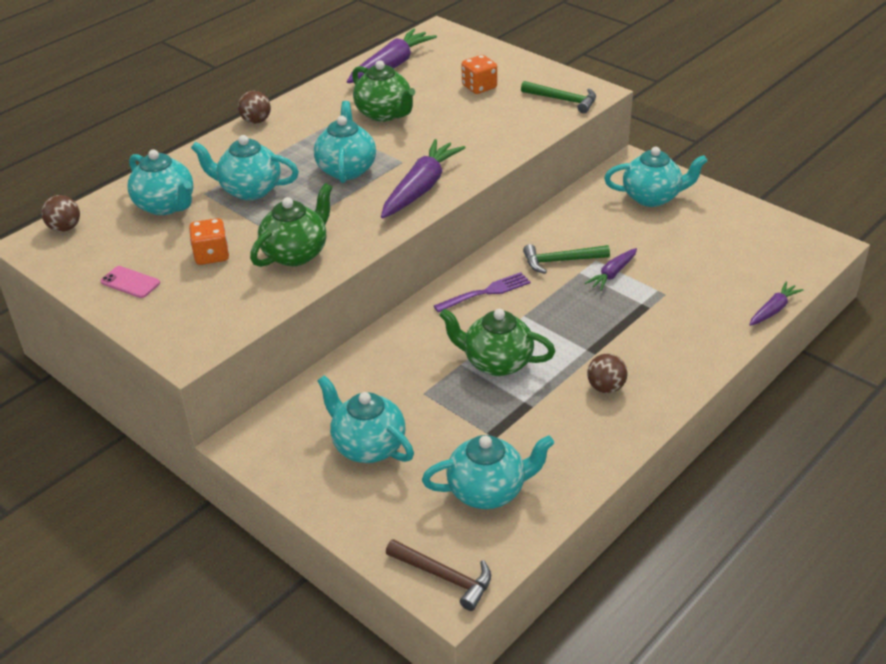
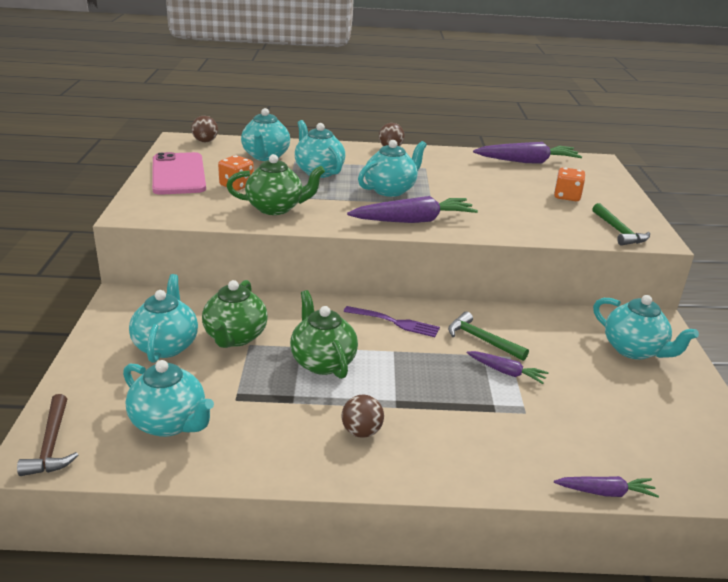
camera: 45 degrees right, 10 degrees down
(130, 282) = (178, 174): pink phone -> pink phone, size x2.23
(384, 114) = (472, 179): green teapot -> green teapot (235, 337)
(612, 274) = (506, 372): purple carrot -> purple carrot turned 150 degrees counterclockwise

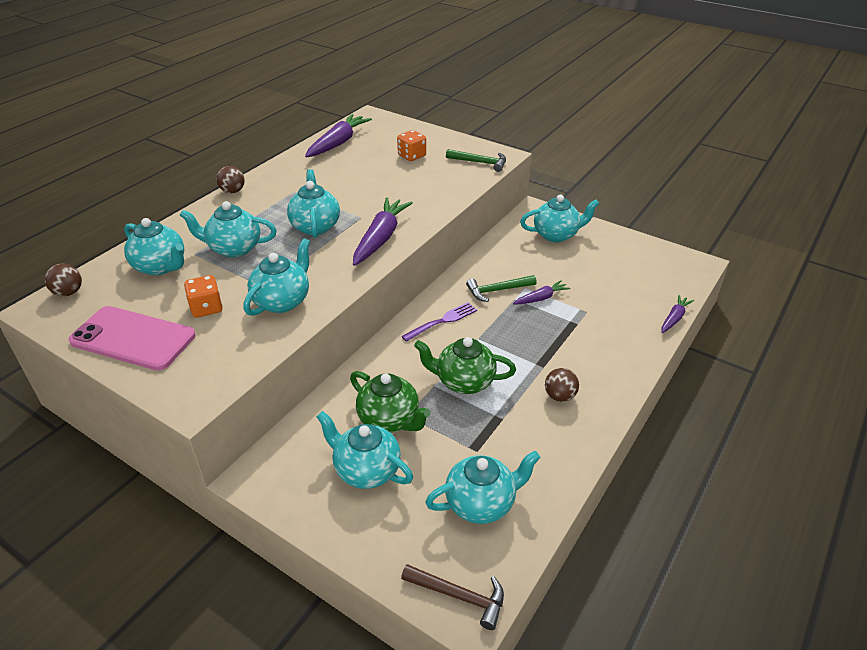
camera: 55 degrees left, 10 degrees up
(276, 208) = (282, 301): green teapot -> turquoise teapot

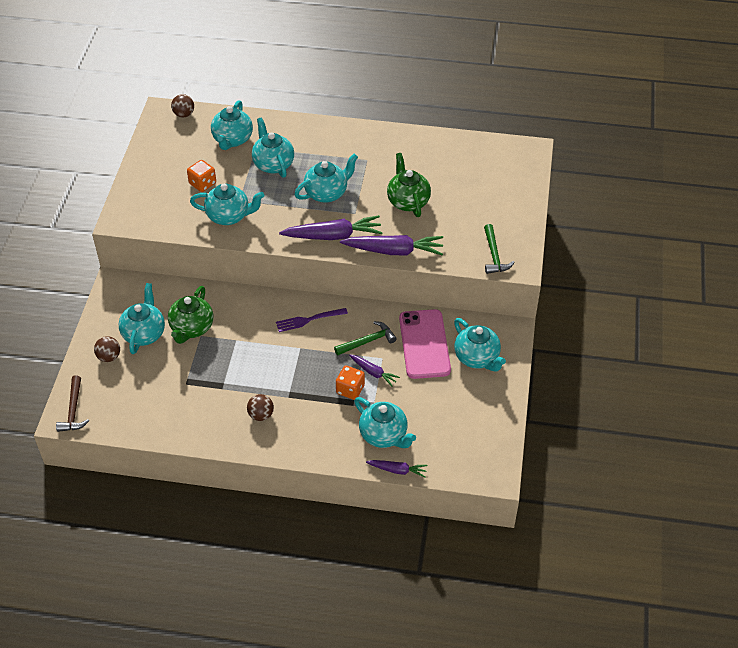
camera: 65 degrees right, 10 degrees up
(133, 338) = (158, 166): pink phone -> pink phone (424, 344)
(233, 191) = (345, 127): brown ball -> brown ball (109, 357)
(338, 143) = (463, 151): purple carrot -> purple carrot (394, 251)
(412, 156) = (474, 206): orange dice -> orange dice (350, 389)
(442, 321) = (308, 320): purple fork -> purple fork turned 135 degrees clockwise
(464, 382) = (248, 355): green teapot -> green teapot (408, 201)
(481, 503) = (143, 400): turquoise teapot -> turquoise teapot (384, 435)
(497, 290) = (367, 341): green hammer -> green hammer turned 105 degrees clockwise

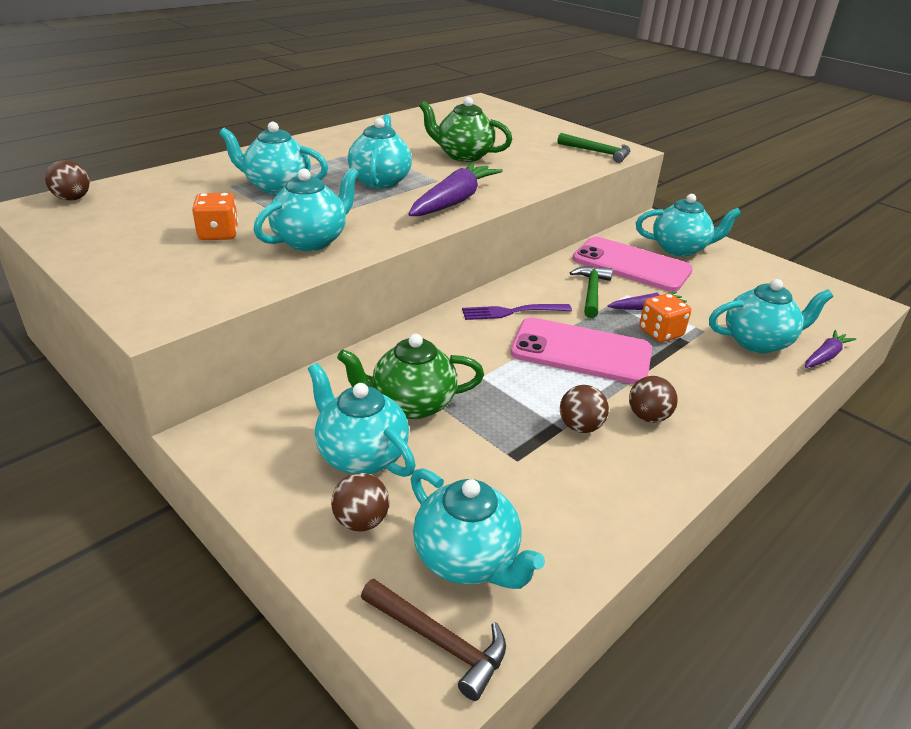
camera: 55 degrees left, 15 degrees down
(192, 328) = (411, 404): green teapot -> green teapot turned 120 degrees clockwise
(229, 394) = (580, 427): none -> brown ball
(232, 140) = (186, 191): turquoise teapot -> turquoise teapot (467, 559)
(296, 365) = (581, 352): none -> pink phone
(308, 320) = (512, 312): purple fork -> purple fork turned 60 degrees clockwise
(394, 251) = (527, 184): purple carrot -> none

